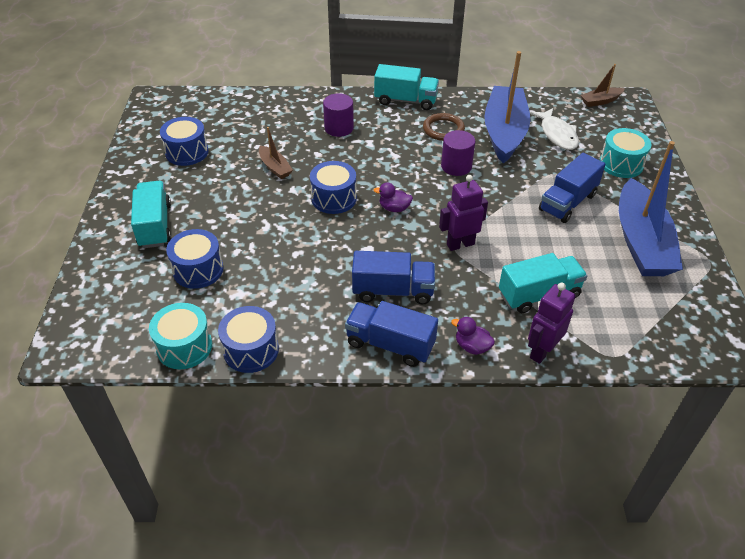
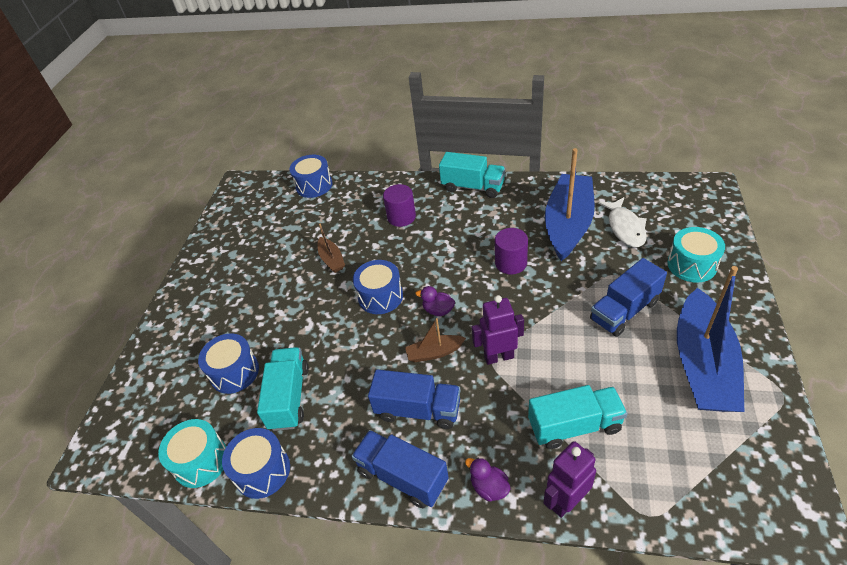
camera: 15 degrees right, 0 degrees up
(155, 225) = (208, 320): turquoise truck -> turquoise truck (289, 397)
(187, 152) = (255, 241): blue drum -> blue drum (314, 185)
(443, 129) = (505, 220): brown ring -> none
(600, 101) = (678, 189): brown boat -> brown boat (434, 353)

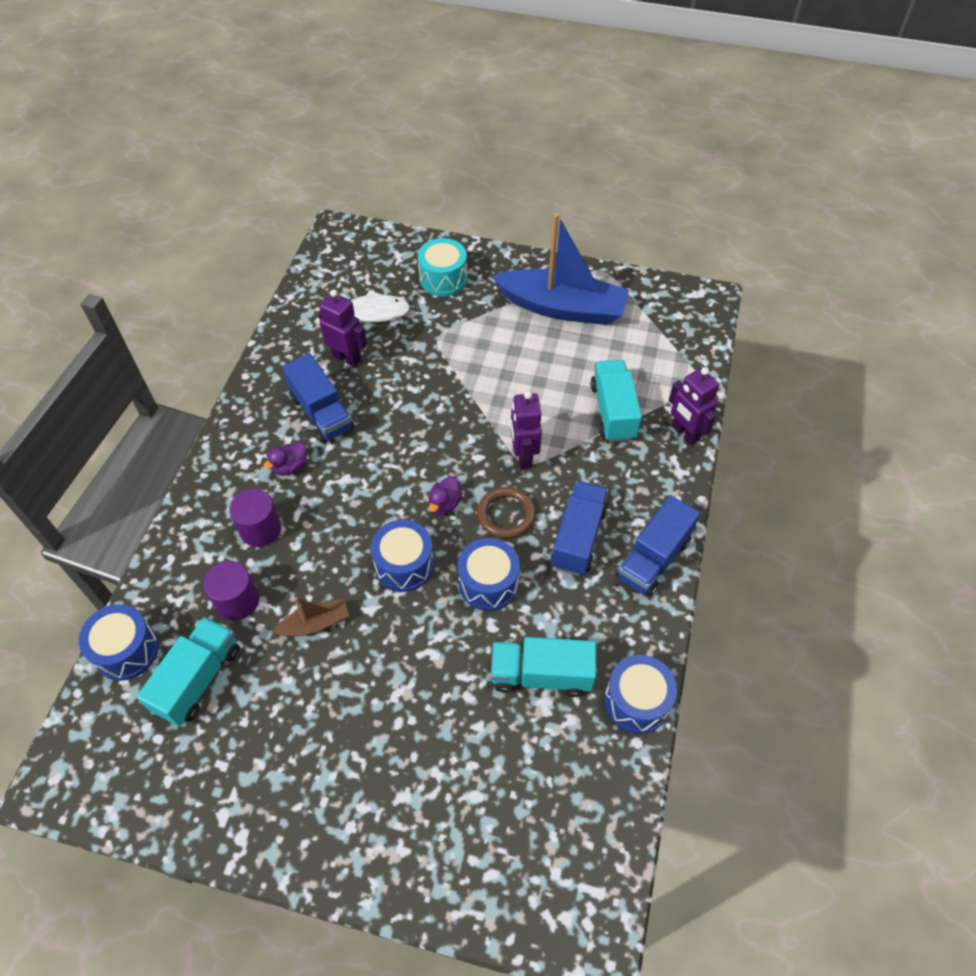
camera: 90 degrees left, 10 degrees up
(201, 461) = (618, 778): turquoise drum -> none
(234, 372) = (490, 749): blue drum -> blue drum (488, 583)
(434, 353) = (506, 514): brown boat -> brown ring
(473, 187) = (235, 439): turquoise truck -> turquoise truck (198, 679)
(489, 487) = (669, 487): purple duck -> purple duck (290, 467)
(511, 263) = (391, 422): purple cylinder -> purple cylinder (237, 601)
(568, 224) = (347, 358): blue boat -> purple robot
(624, 310) = (488, 343): blue truck -> blue truck (321, 413)

